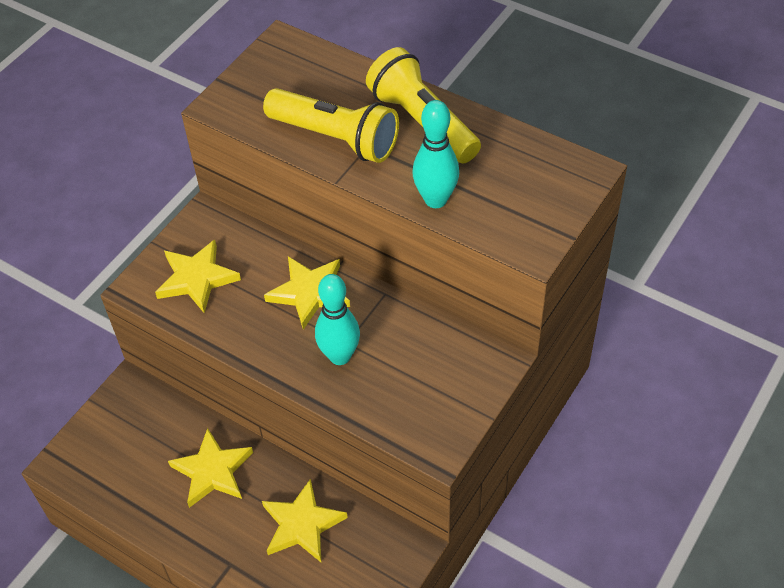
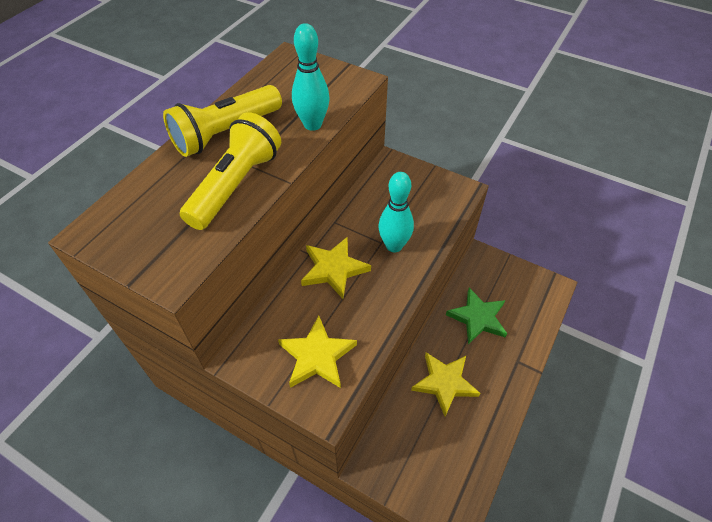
camera: 95 degrees left, 0 degrees up
(302, 524) = (477, 318): yellow star -> green star

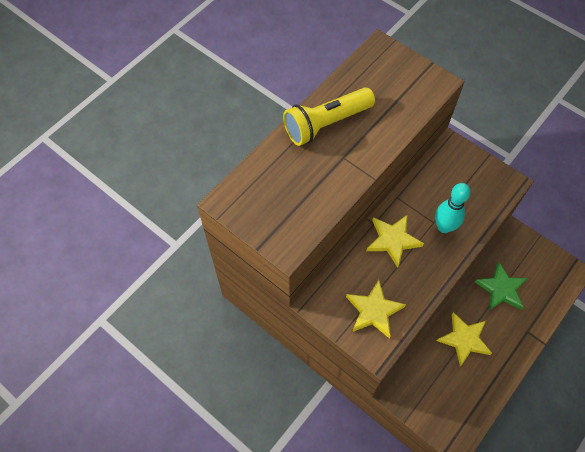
camera: 10 degrees right, 10 degrees up
(236, 184) = (333, 175): yellow flashlight -> none
(312, 124) = (396, 125): turquoise bowling pin -> none

